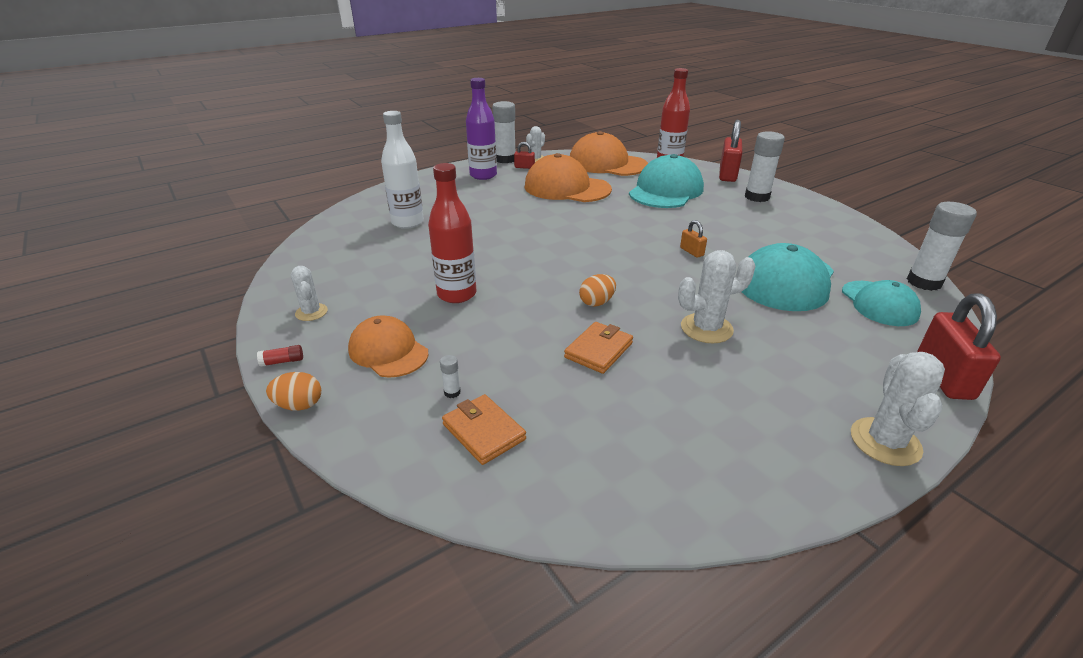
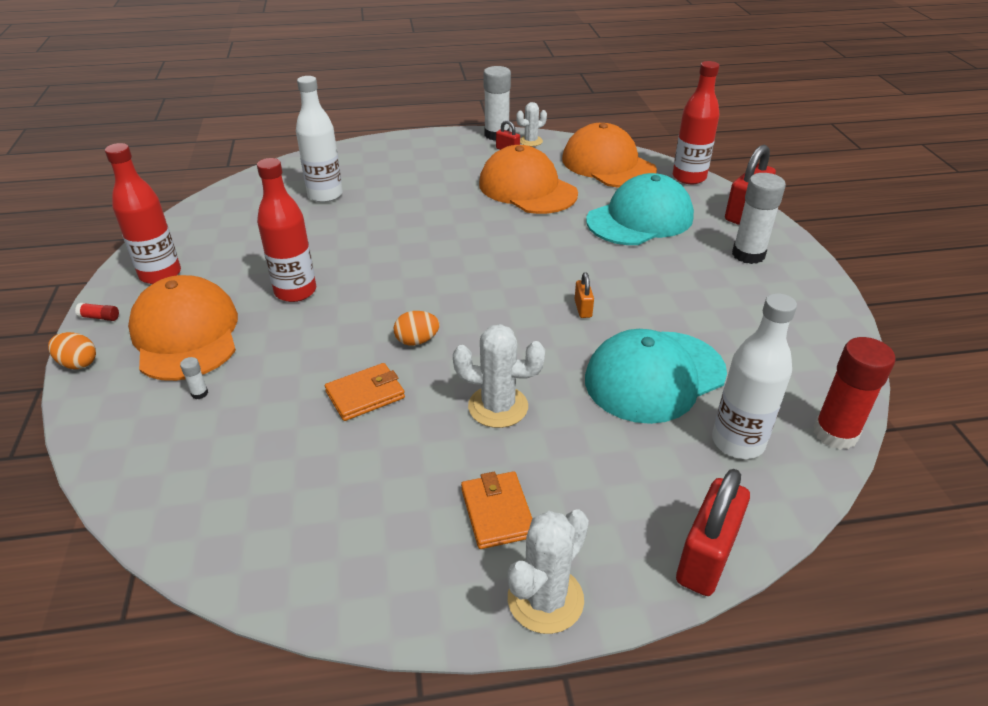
camera: 25 degrees right, 5 degrees up
(311, 312) = (160, 274): white cactus -> red bottle
(388, 351) = (186, 334): orange cap -> orange cap, size x1.58
(483, 175) = (453, 152): purple bottle -> none
(483, 432) = (190, 441): orange wallet -> orange wallet (497, 512)
(879, 303) = (738, 442): turquoise cap -> white bottle
(924, 282) = (835, 433): white glue stick -> red glue stick

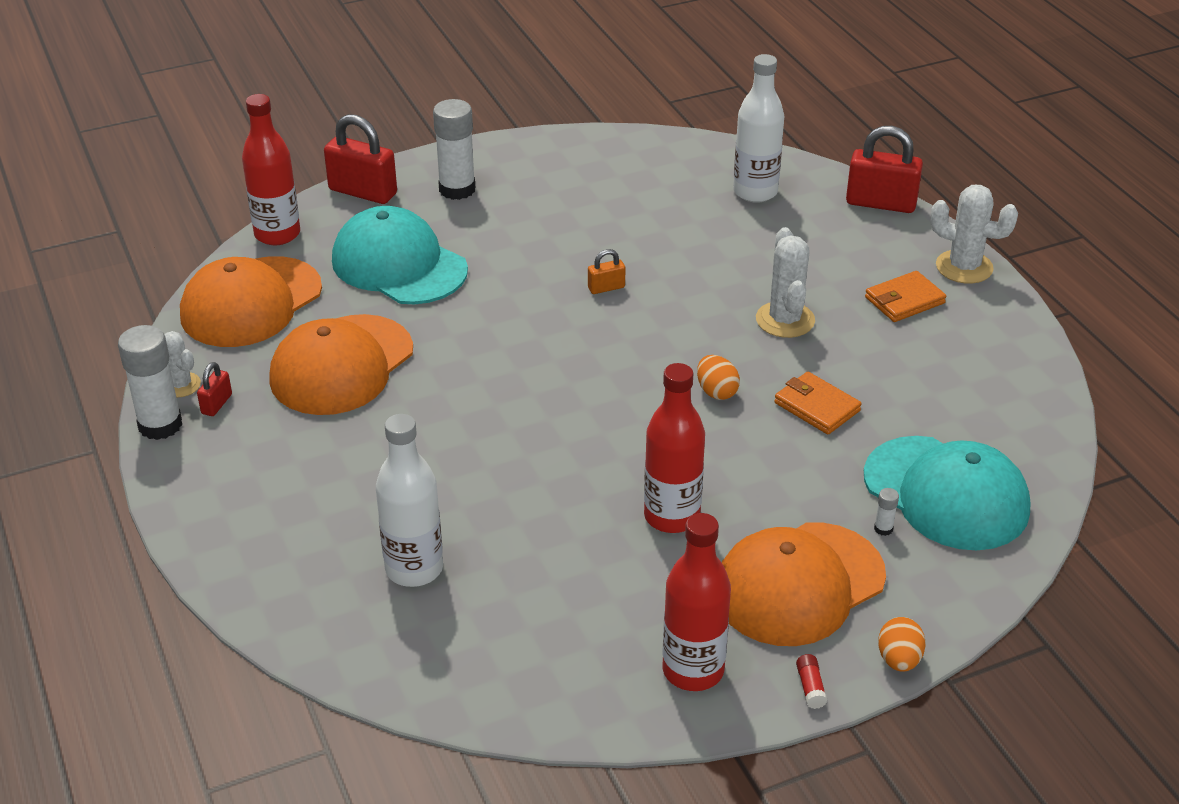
camera: 105 degrees left, 0 degrees up
(654, 376) = (693, 236): turquoise cap -> turquoise cap (946, 493)
(835, 433) = (718, 149): red glue stick -> none

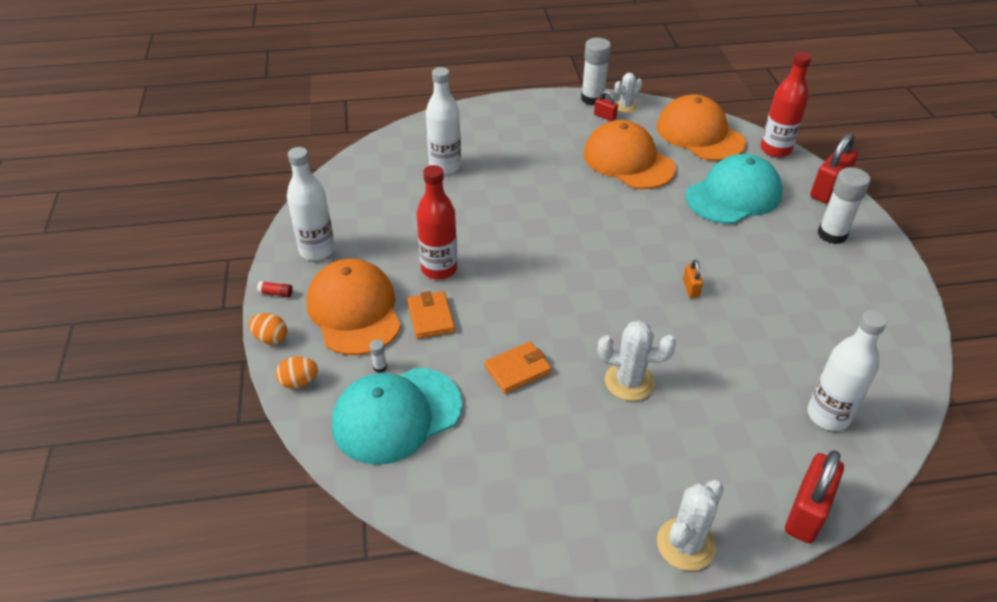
camera: 105 degrees right, 5 degrees up
(693, 670) = (317, 250): red bottle -> white bottle
(716, 392) = (552, 319): orange egg -> orange egg (299, 382)
(904, 300) = (640, 474): orange wallet -> orange wallet (430, 317)

